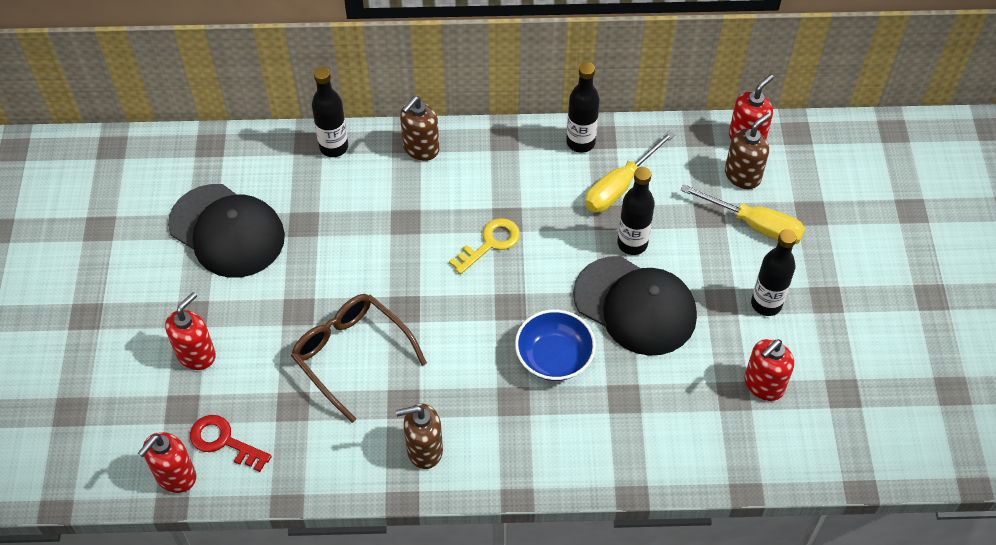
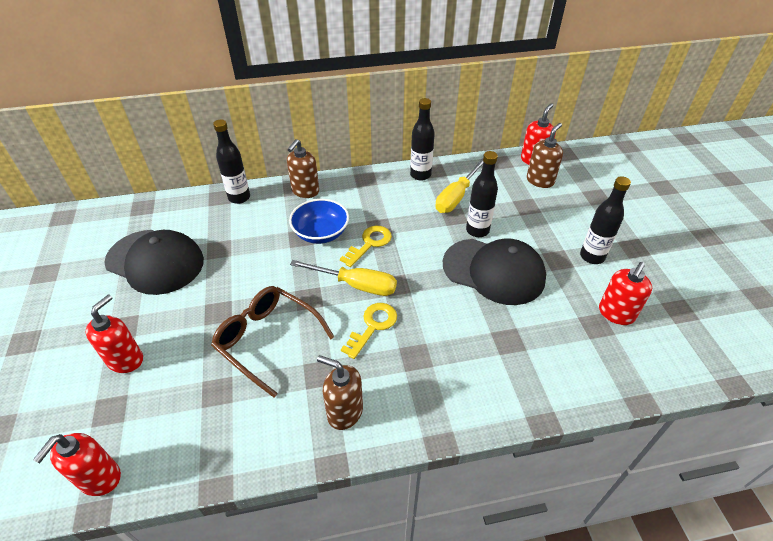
camera: 10 degrees left, 10 degrees down
(224, 441) = (151, 435): red key -> none
(424, 450) = (344, 412): brown soap dispenser -> brown soap dispenser turned 45 degrees clockwise
(472, 357) = (372, 326): none -> yellow key
(554, 357) = (441, 317): blue bowl -> blue bowl (321, 233)
(754, 225) = (561, 208): yellow screwdriver -> yellow screwdriver (356, 285)

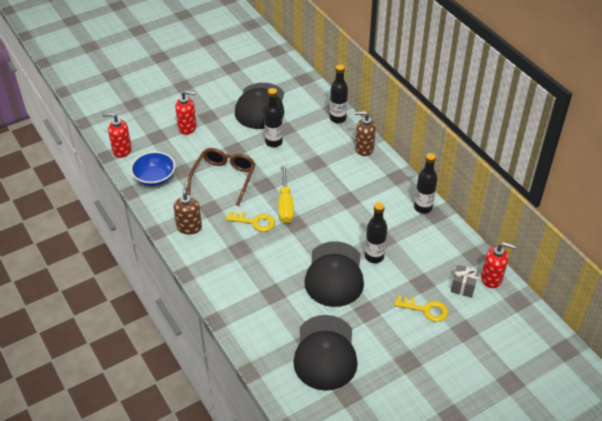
camera: 70 degrees right, 0 degrees up
(321, 233) = (325, 171): blue bowl -> blue bowl (154, 178)
(369, 244) = (327, 199): yellow key -> yellow key (425, 310)
(456, 197) = (408, 236): yellow screwdriver -> none
(540, 181) = (463, 287): brown soap dispenser -> grey gift
(592, 256) = (381, 333): black bottle -> black bottle (274, 142)
(616, 314) = (325, 353): red soap dispenser -> black cap

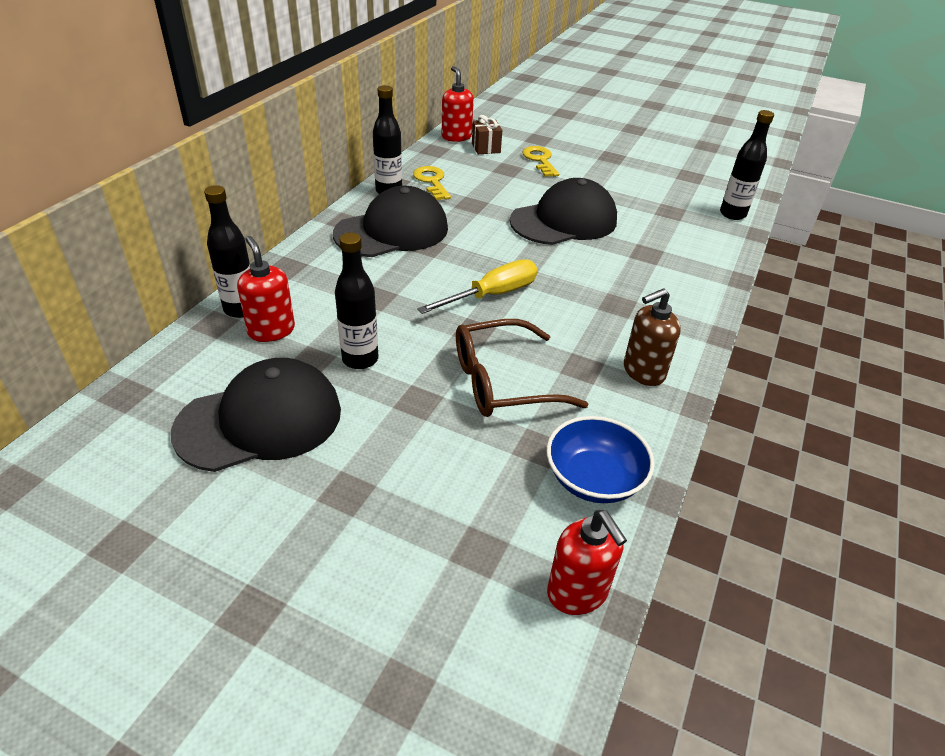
camera: 125 degrees left, 5 degrees down
(187, 127) = (409, 508): red soap dispenser -> red soap dispenser (271, 330)
(254, 222) = (557, 310): yellow key -> yellow key (432, 182)
(325, 353) = (667, 198): black cap -> black cap (392, 231)
(364, 149) = (304, 262): brown soap dispenser -> none
(374, 257) = (505, 203): black bottle -> black bottle (732, 214)
(463, 287) = (486, 148): grey gift -> brown gift

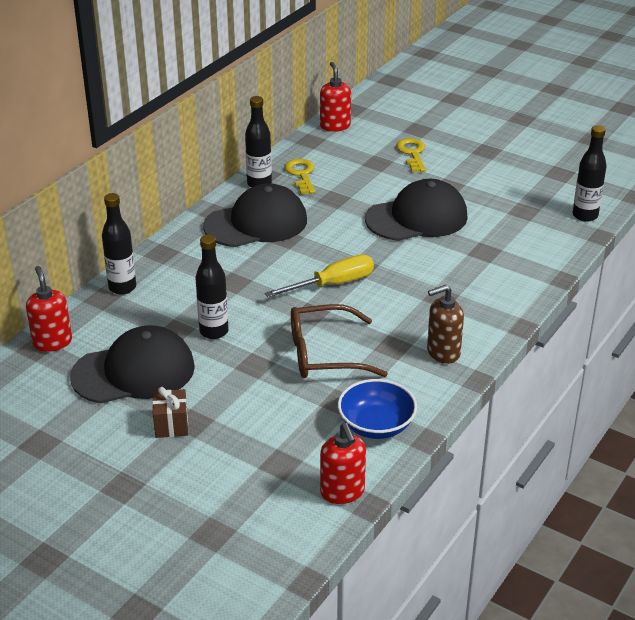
camera: 10 degrees right, 5 degrees down
(271, 330) = (146, 306): red soap dispenser -> red soap dispenser (52, 342)
(486, 148) = (361, 139): brown gift -> brown gift (171, 425)

